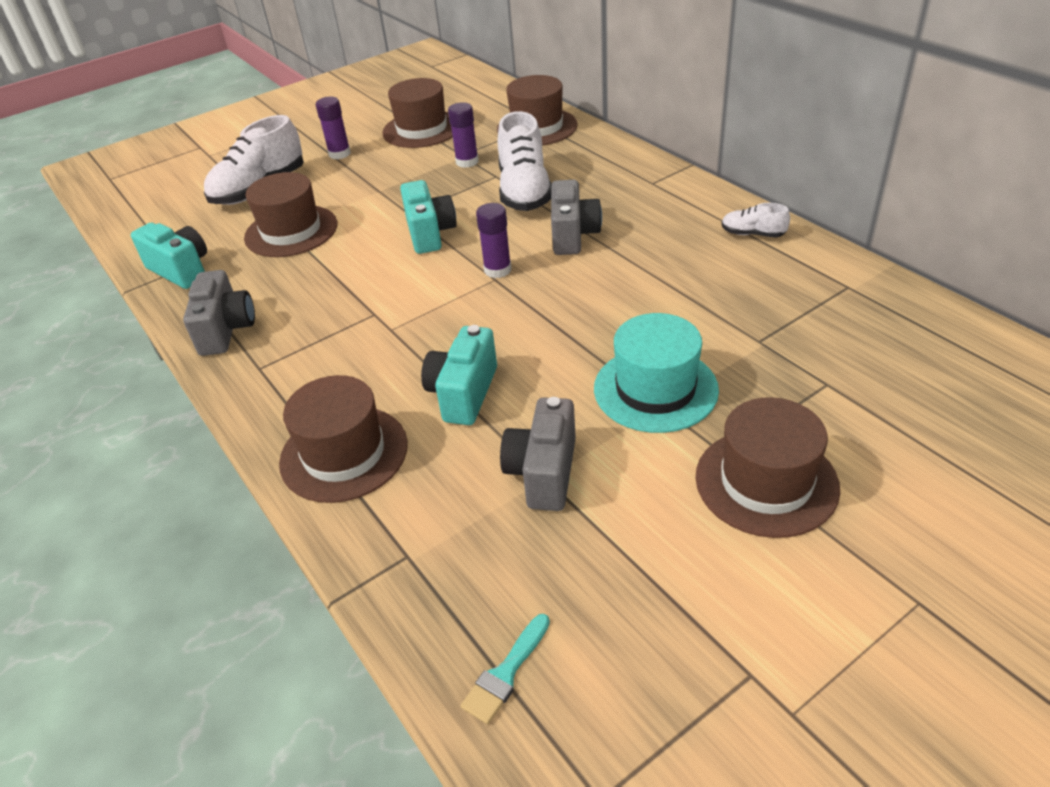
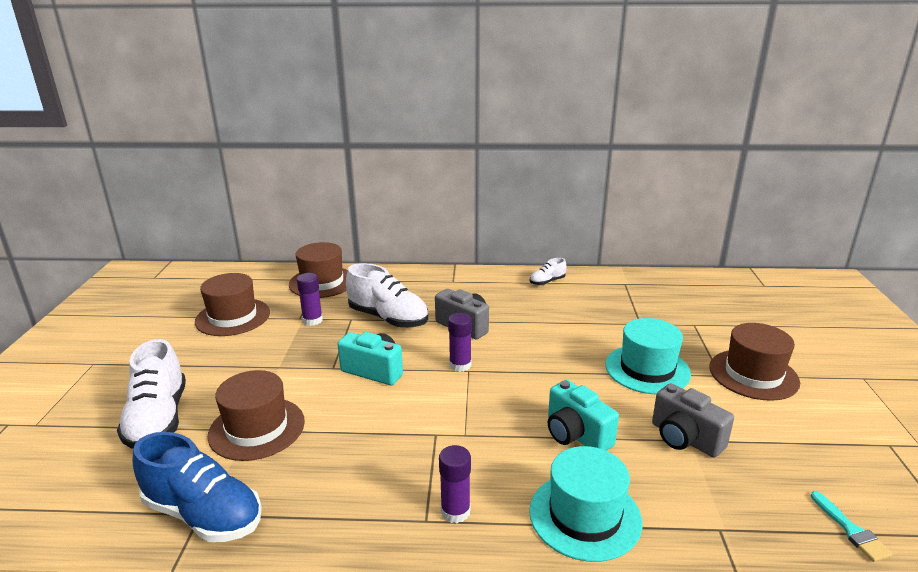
camera: 55 degrees left, 15 degrees down
(181, 270) = (204, 514): turquoise camera -> blue shoe
(226, 330) = (344, 520): grey camera -> none
(339, 154) = (189, 361): purple glue stick -> purple glue stick (455, 511)
(344, 453) = (585, 515): brown hat -> turquoise hat

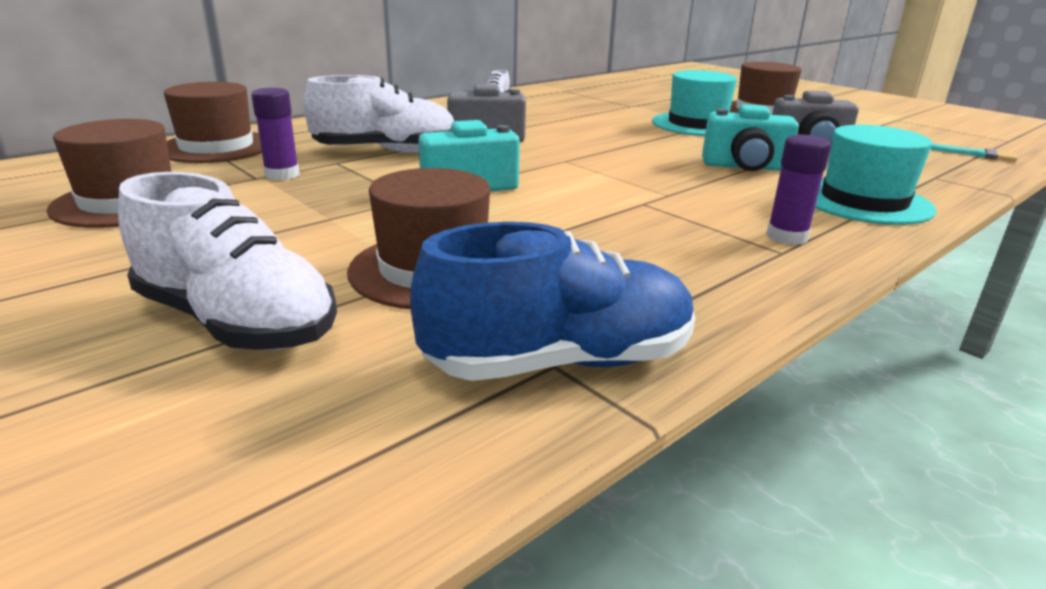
camera: 45 degrees left, 0 degrees up
(460, 365) = (548, 159): purple glue stick -> none

